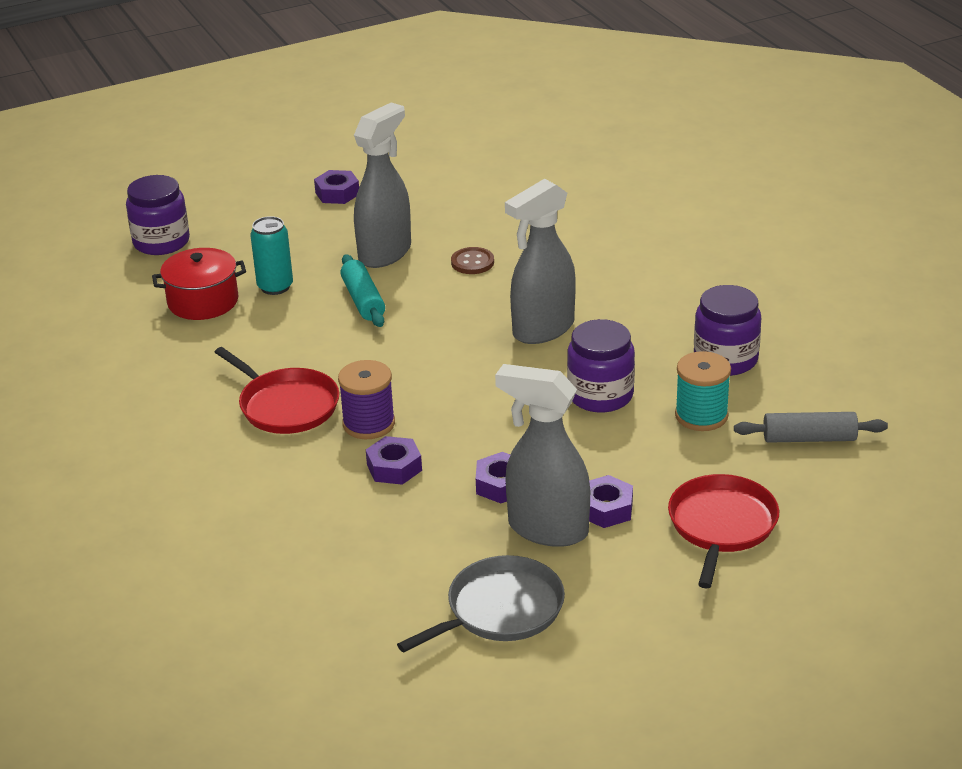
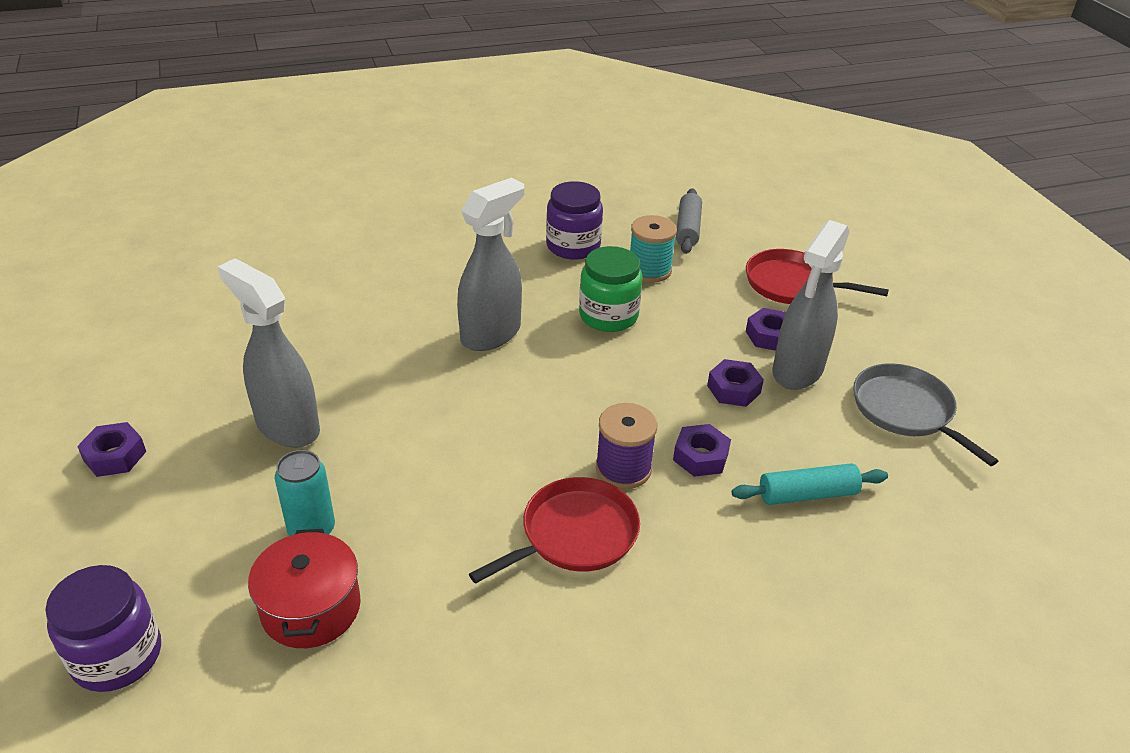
camera: 85 degrees left, 5 degrees up
(363, 300) = (381, 453): turquoise rolling pin -> turquoise rolling pin (807, 494)
(472, 262) = (345, 363): brown button -> none
(542, 329) = (491, 334): grey spray bottle -> grey spray bottle turned 105 degrees counterclockwise
(600, 395) = (608, 316): purple jar -> green jar

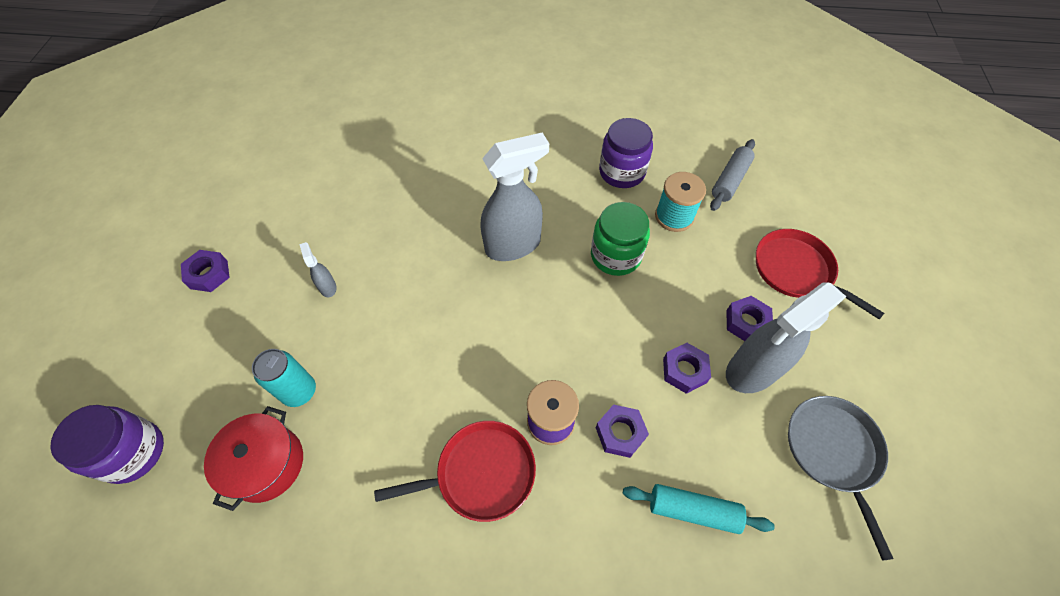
camera: 25 degrees right, 20 degrees up
(287, 426) = (327, 287): grey spray bottle -> grey spray bottle, size x0.43

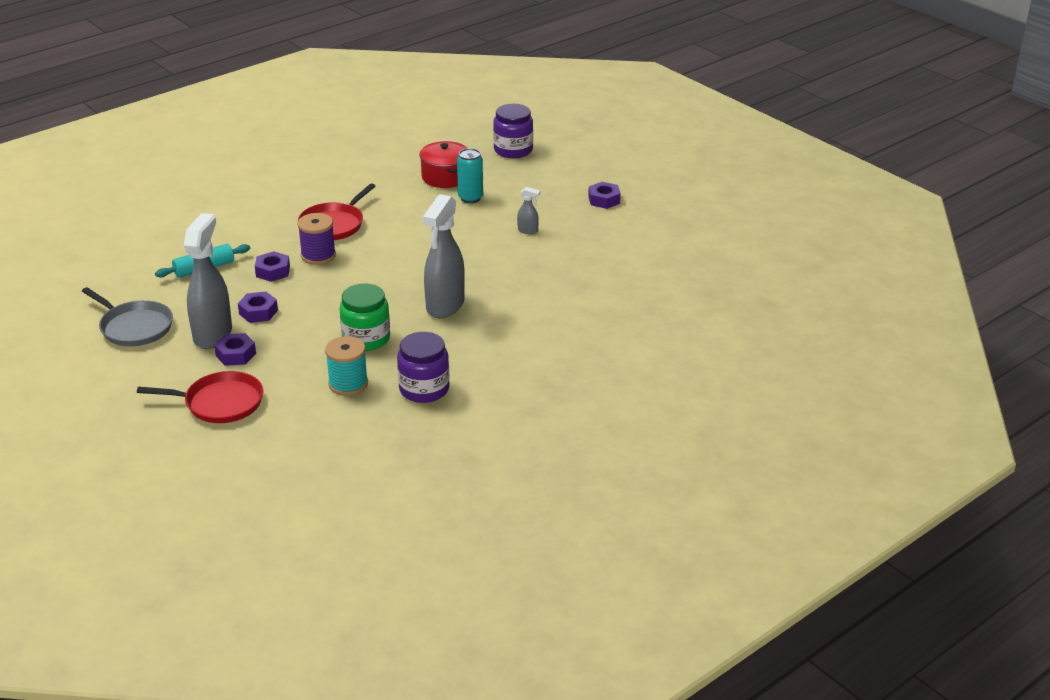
camera: 135 degrees right, 25 degrees down
(729, 180) = (327, 435): grey rolling pin -> none

